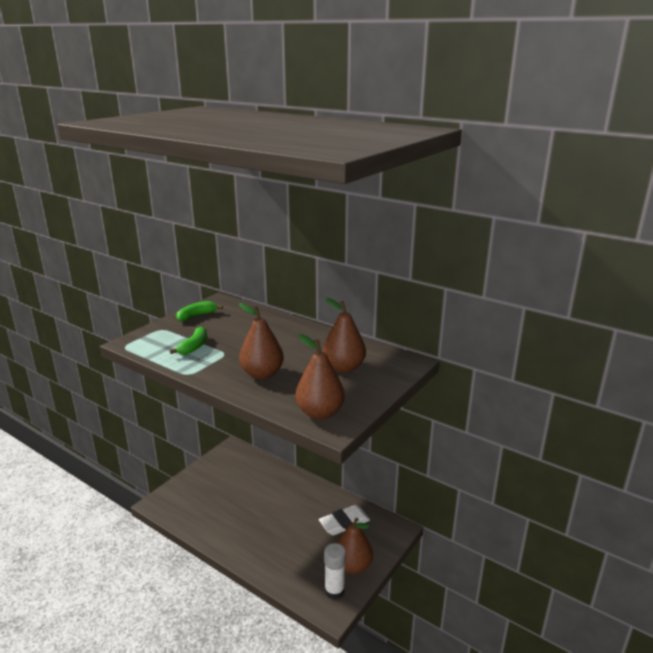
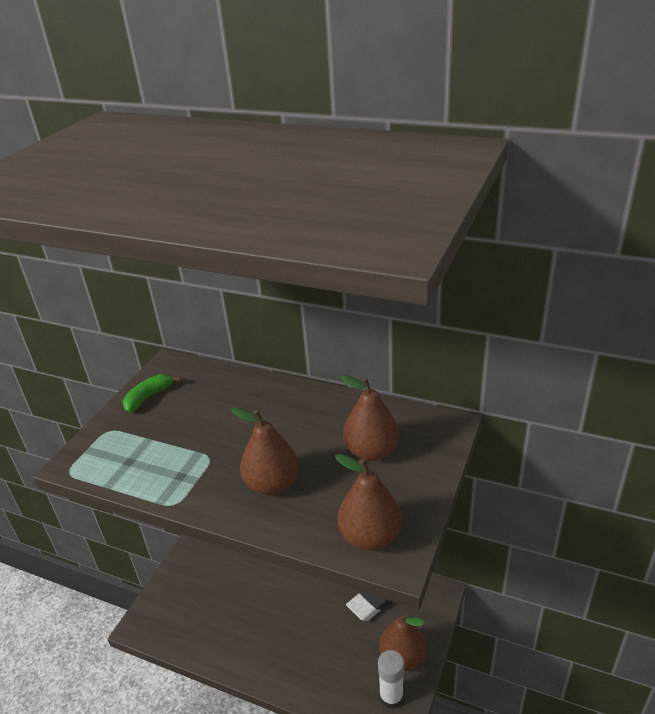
camera: 10 degrees left, 10 degrees up
(194, 347) = (164, 453): green banana -> none

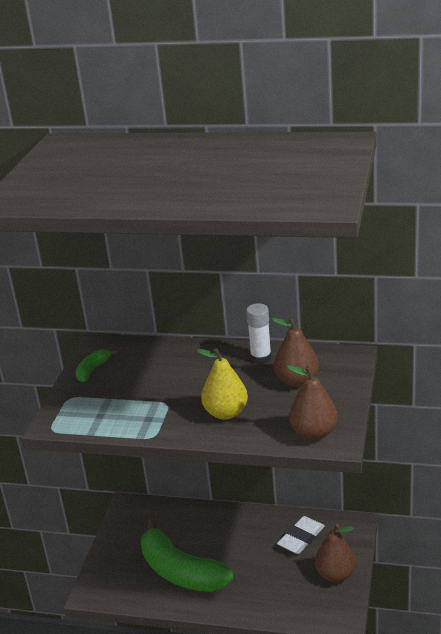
camera: 10 degrees left, 5 degrees down
(238, 618) = (180, 571): none -> green banana
(272, 484) = (226, 413): brown pear -> yellow pear
(391, 696) = (333, 602): white glue stick -> white glue stick (261, 358)

